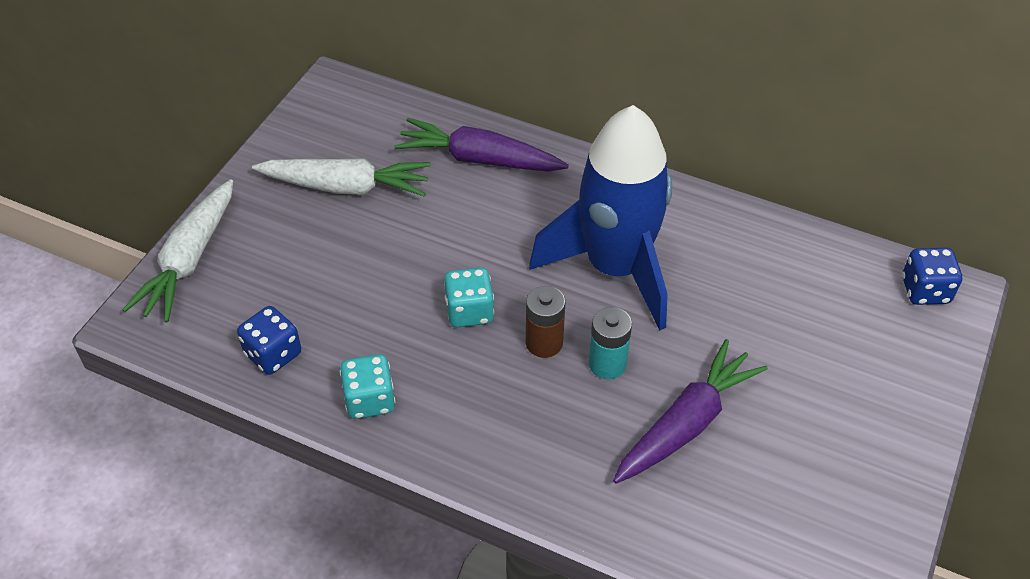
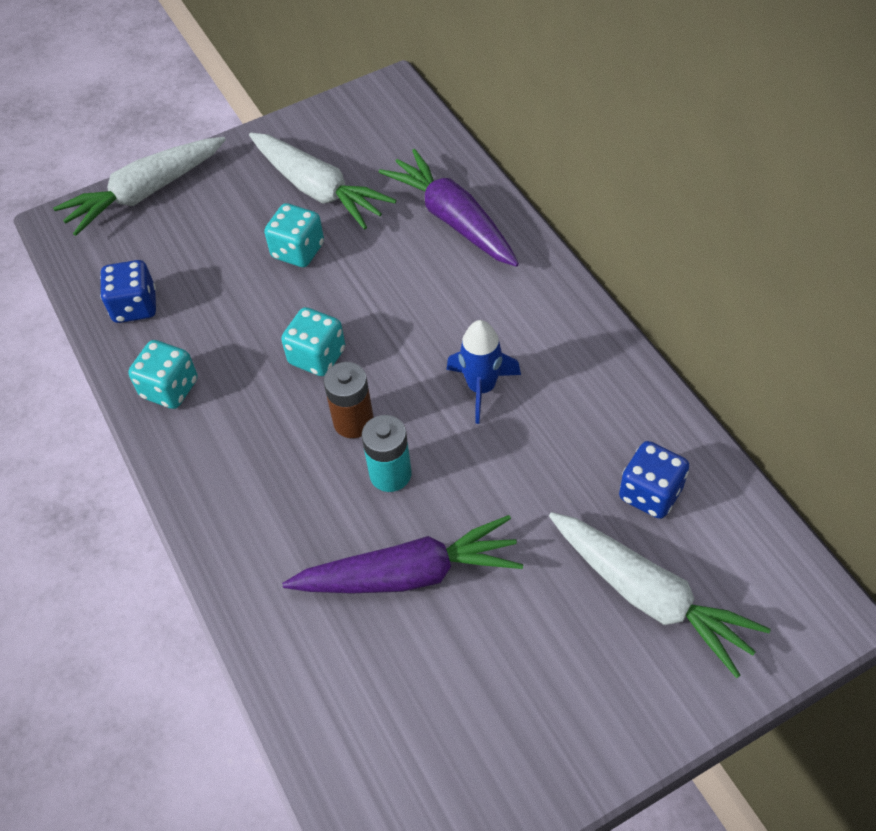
camera: 40 degrees right, 5 degrees up
(375, 241) = (298, 251): none -> turquoise dice
(615, 268) = (481, 388): blue rocket -> blue rocket, size x0.44
(851, 342) = (648, 596): none -> white carrot
(925, 290) = (784, 590): blue dice -> blue dice (650, 493)

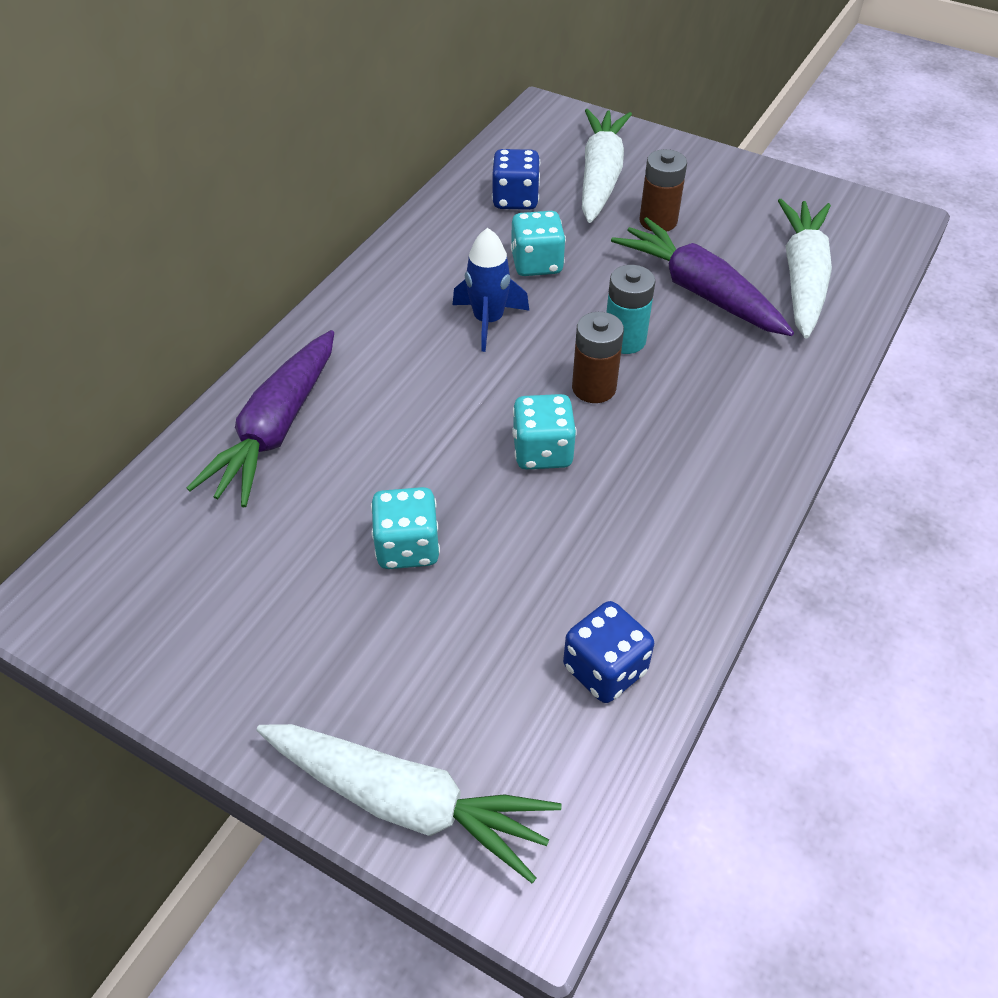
camera: 125 degrees left, 5 degrees down
(170, 388) = (680, 555): turquoise dice -> turquoise dice (536, 264)
(317, 189) = (290, 584): white carrot -> white carrot (802, 279)
(537, 605) = (658, 221): none -> brown battery

